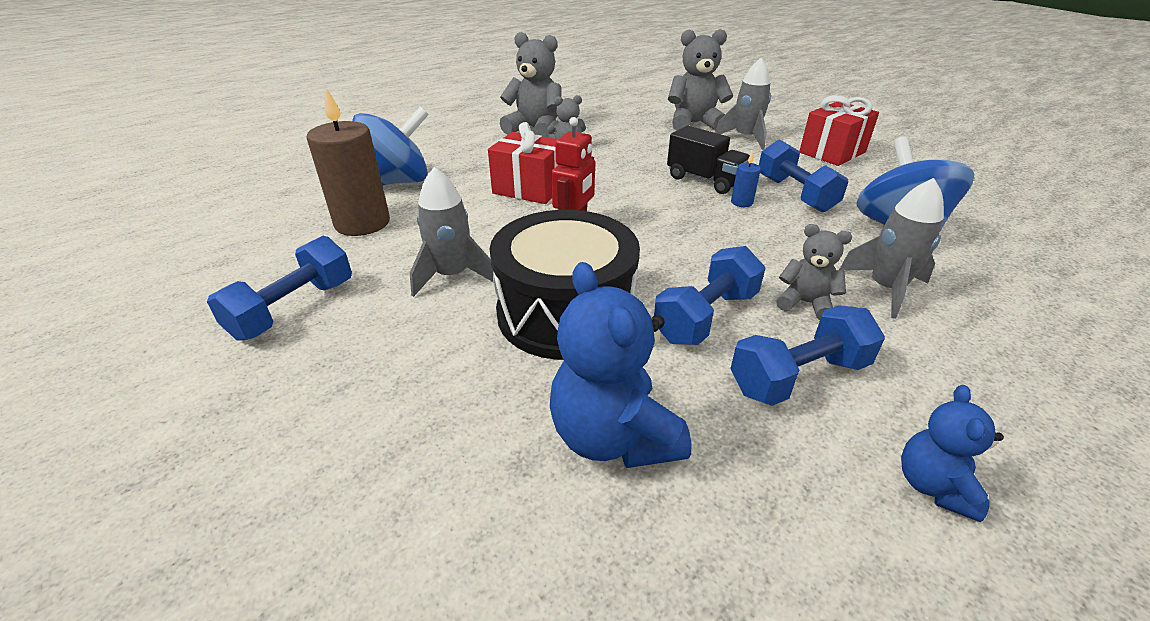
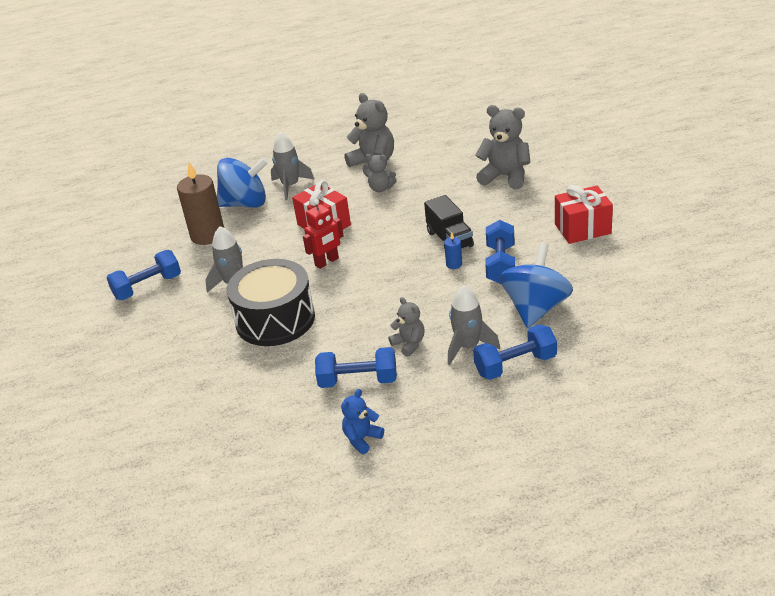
camera: 30 degrees right, 0 degrees up
(613, 436) = (247, 384): blue teddy bear -> none
(706, 317) = (345, 339): blue dumbbell -> blue dumbbell (515, 365)
(745, 138) = (529, 200): grey rocket -> grey rocket (290, 186)

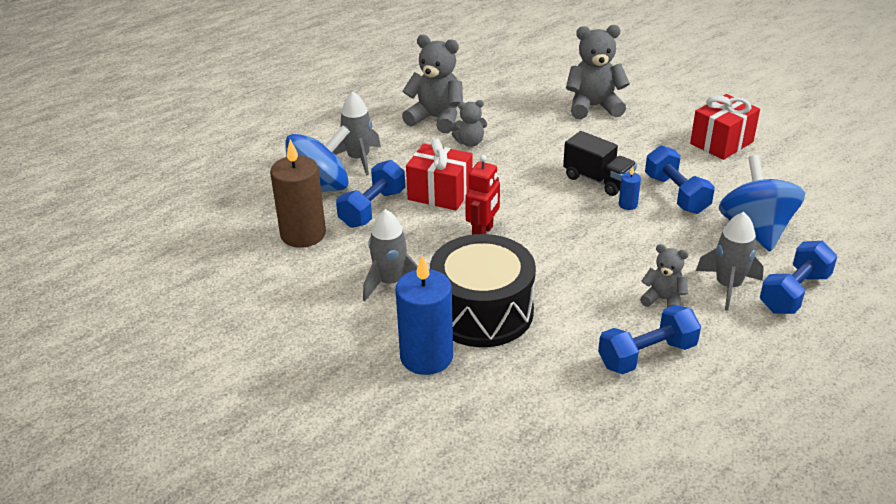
camera: 30 degrees left, 0 degrees up
(147, 287) = (277, 313): blue dumbbell -> blue dumbbell (372, 208)
(212, 341) = (426, 357): none -> blue candle
(362, 439) = (715, 419): blue teddy bear -> none

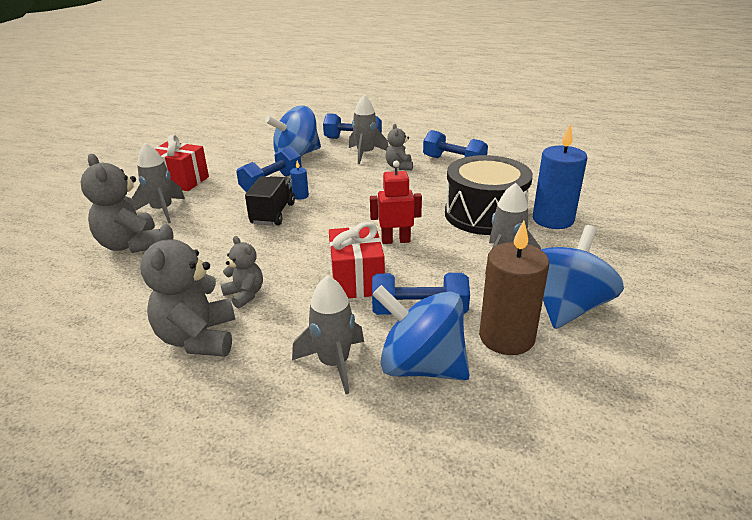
camera: 120 degrees left, 5 degrees down
(298, 281) = (566, 307): none -> blue spinning top
(652, 126) = (162, 210): none -> grey rocket

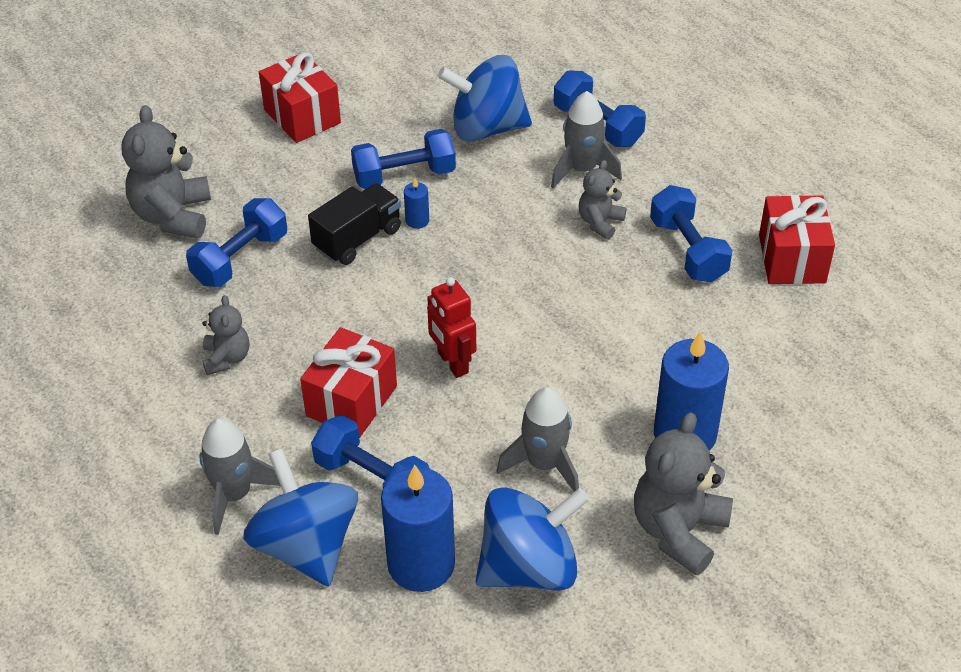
camera: 35 degrees right, 15 degrees up
(162, 210) = (243, 168): grey rocket -> none
(198, 338) = (144, 393): grey teddy bear -> grey teddy bear (678, 530)
(203, 247) = (240, 259): none -> blue dumbbell
(395, 240) = (452, 363): red robot -> red robot turned 150 degrees counterclockwise
(485, 214) = (608, 377): black drum -> none
(502, 150) = (792, 259): none -> red gift
(506, 337) = (421, 564): brown candle -> blue candle

